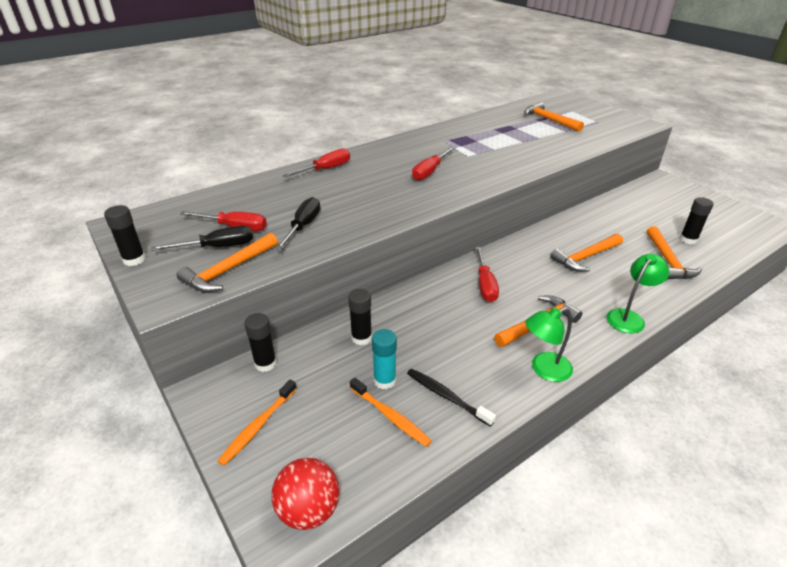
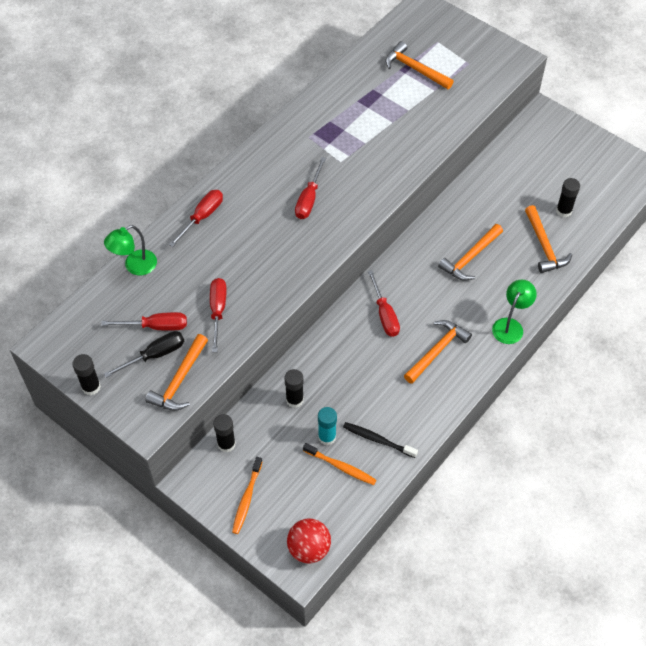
camera: 15 degrees left, 20 degrees up
(303, 226) = (218, 311): black screwdriver -> red screwdriver
(544, 370) = (447, 397): green lamp -> green lamp (135, 266)

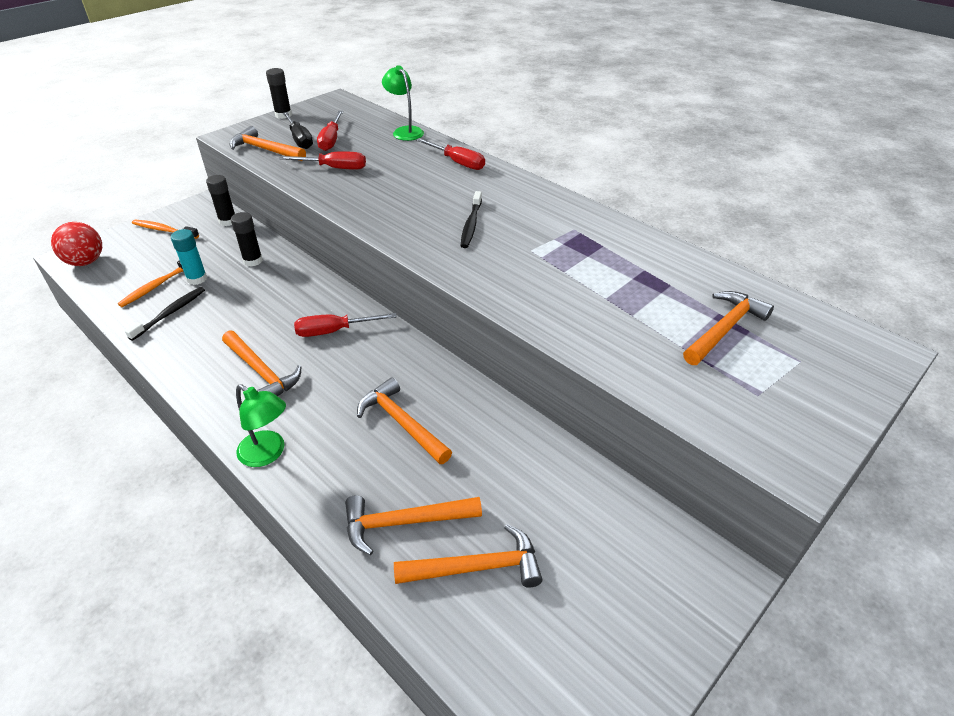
camera: 95 degrees right, 15 degrees down
(309, 199) = (471, 224): red screwdriver -> black toothbrush
(564, 211) = (477, 567): black glue stick -> orange hammer

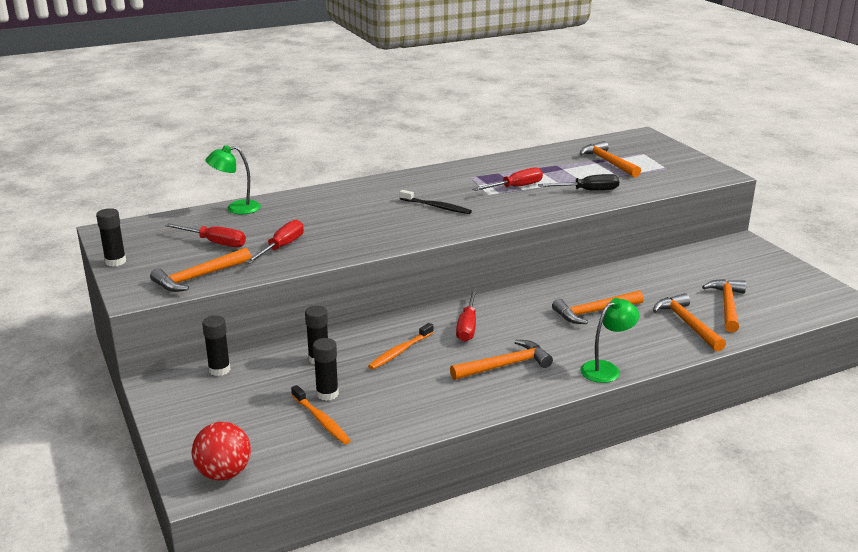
camera: 70 degrees left, 15 degrees down
(164, 230) = (198, 414): orange toothbrush -> orange toothbrush (400, 351)
(170, 313) = (381, 412): black toothbrush -> none
(197, 279) = (327, 394): turquoise glue stick -> black glue stick
(300, 139) = (194, 258): black screwdriver -> black screwdriver (588, 191)
(404, 522) = (687, 324): orange hammer -> orange hammer turned 150 degrees clockwise
(457, 162) = (326, 196): red screwdriver -> red screwdriver (515, 187)

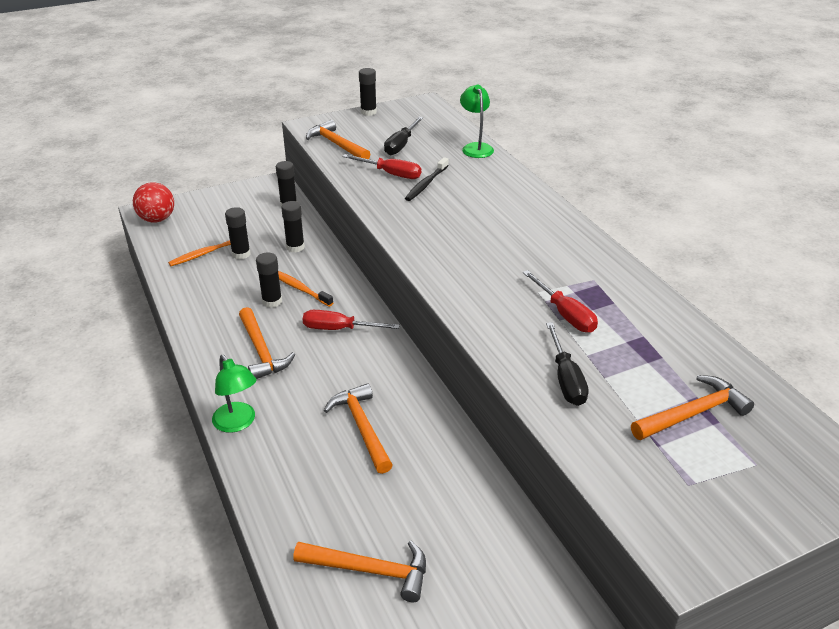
camera: 90 degrees right, 10 degrees up
(215, 243) = (401, 145): red screwdriver -> black screwdriver
(423, 366) = (272, 301): none -> black glue stick
(436, 207) = (492, 254): black toothbrush -> black toothbrush (426, 184)
(687, 324) = (325, 513): orange hammer -> none

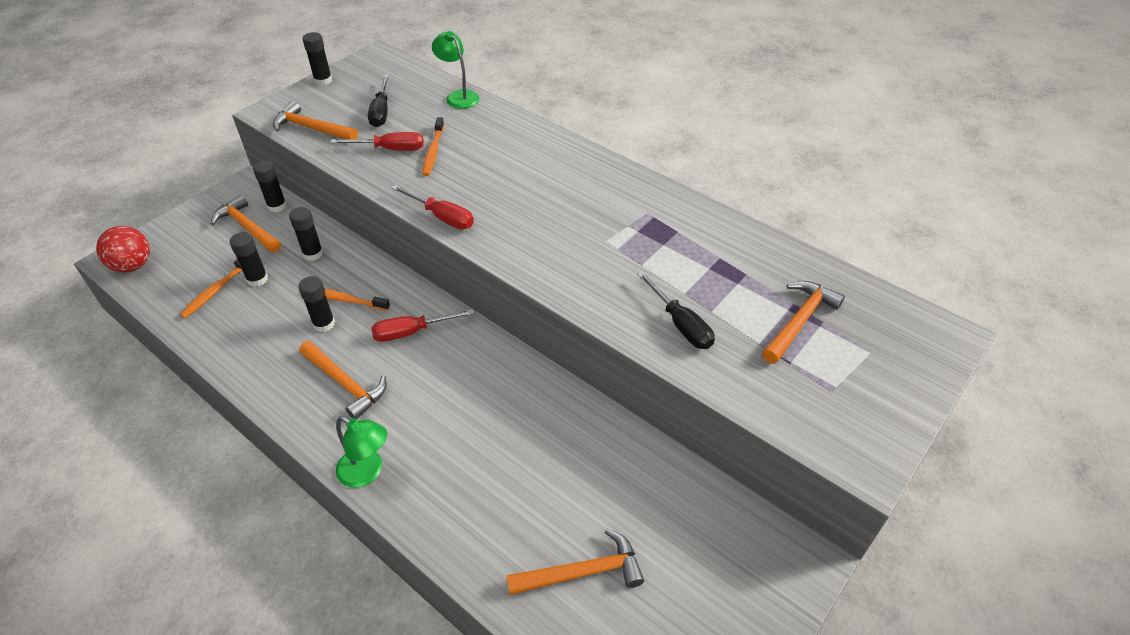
camera: 25 degrees left, 10 degrees up
(362, 427) = (494, 429): orange hammer -> orange hammer (247, 227)
(426, 184) = (433, 151): black toothbrush -> orange toothbrush
(565, 314) = (643, 257): red screwdriver -> red screwdriver (442, 217)

